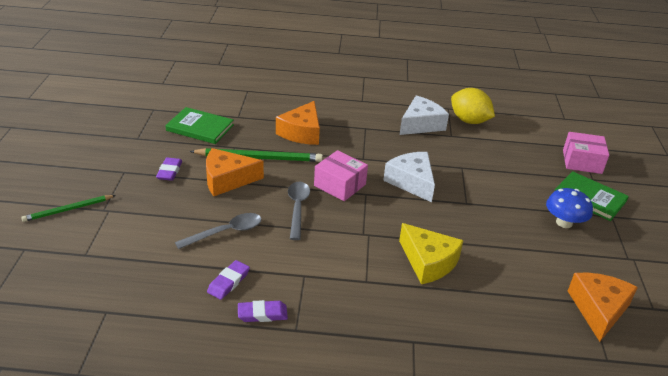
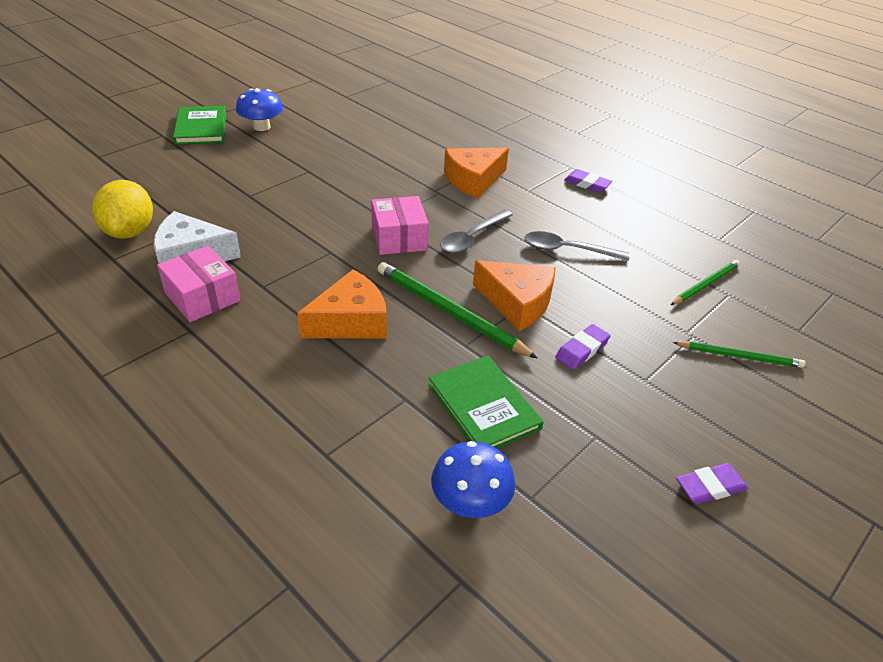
camera: 140 degrees left, 5 degrees up
(106, 254) = (705, 284): none -> green pencil
(177, 100) = (470, 502): none -> blue mushroom
(228, 282) = (598, 213): purple eraser -> purple eraser (710, 486)
(411, 182) = (323, 207): white cheese -> none
(428, 262) = (415, 155): yellow cheese -> none
(582, 162) = (133, 147): pink box -> pink box (202, 297)
(598, 310) = (348, 92): orange cheese -> orange cheese (473, 180)

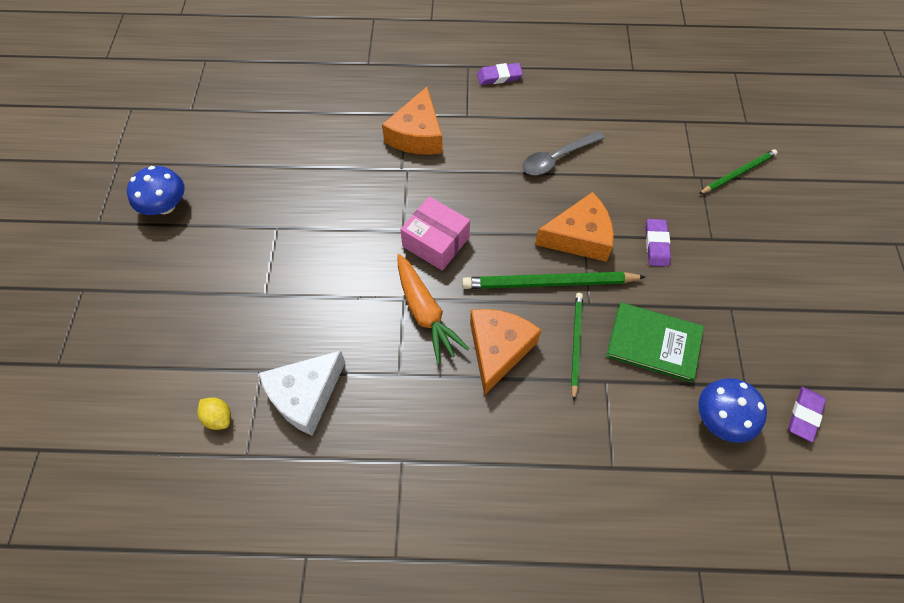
camera: 40 degrees left, 20 degrees up
(130, 232) = (218, 418): yellow lemon -> yellow lemon, size x0.49
(201, 128) = (108, 251): green book -> none
(202, 297) = (369, 424): pink box -> none
(332, 268) = (425, 313): none -> orange carrot
(472, 238) = (484, 199): grey spoon -> none
(705, 284) = (665, 123): green pencil -> green pencil (576, 344)
(710, 486) = (813, 290): purple eraser -> purple eraser (804, 415)

